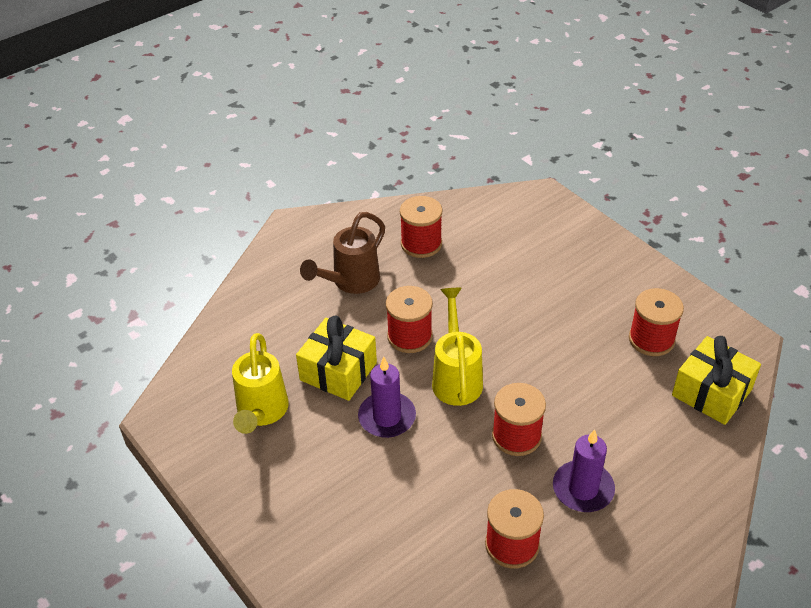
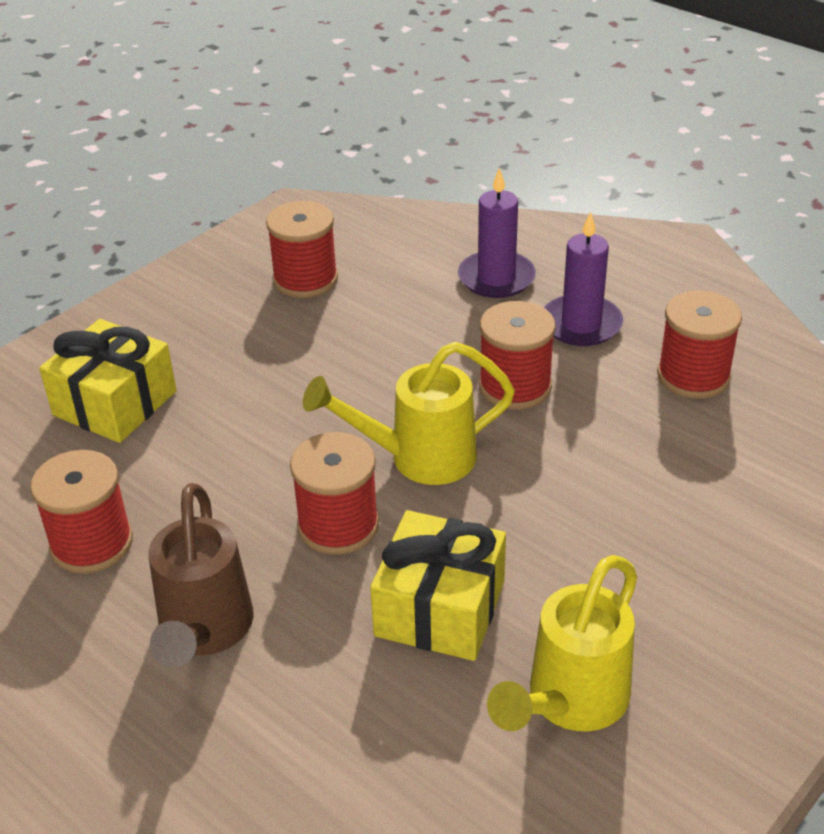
camera: 100 degrees left, 5 degrees down
(261, 413) = (569, 703): yellow watering can -> yellow watering can turned 135 degrees clockwise
(350, 282) = (204, 633): brown watering can -> brown watering can turned 60 degrees clockwise
(387, 417) = (524, 527): purple candle -> purple candle (496, 278)
(711, 392) = (391, 233): yellow gift -> yellow gift (115, 403)

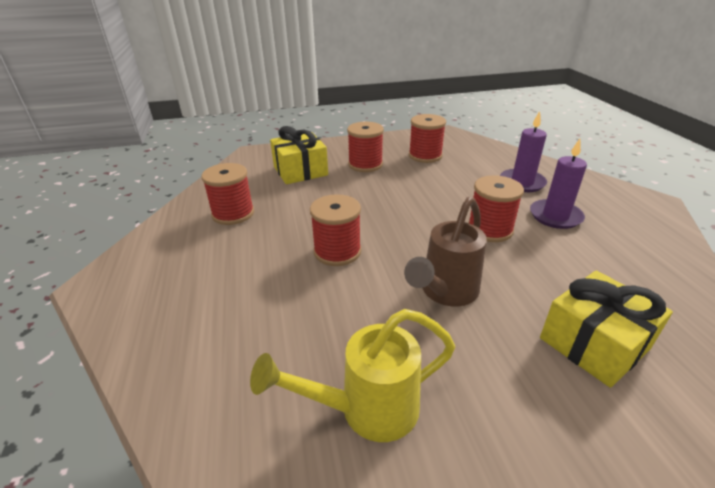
camera: 35 degrees right, 5 degrees down
(204, 633) = (230, 268): brown watering can -> brown watering can (445, 293)
(418, 459) = (406, 240): yellow watering can -> none
(440, 608) = (345, 313): yellow gift -> yellow gift (593, 343)
(693, 376) = (612, 265): red spool -> red spool (365, 164)

